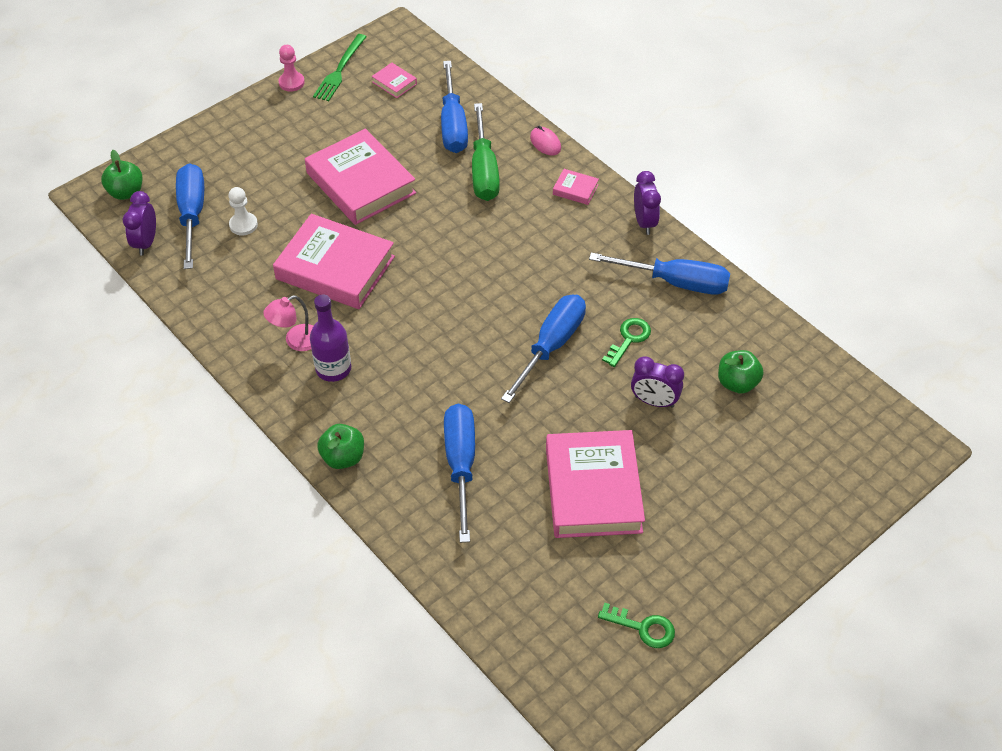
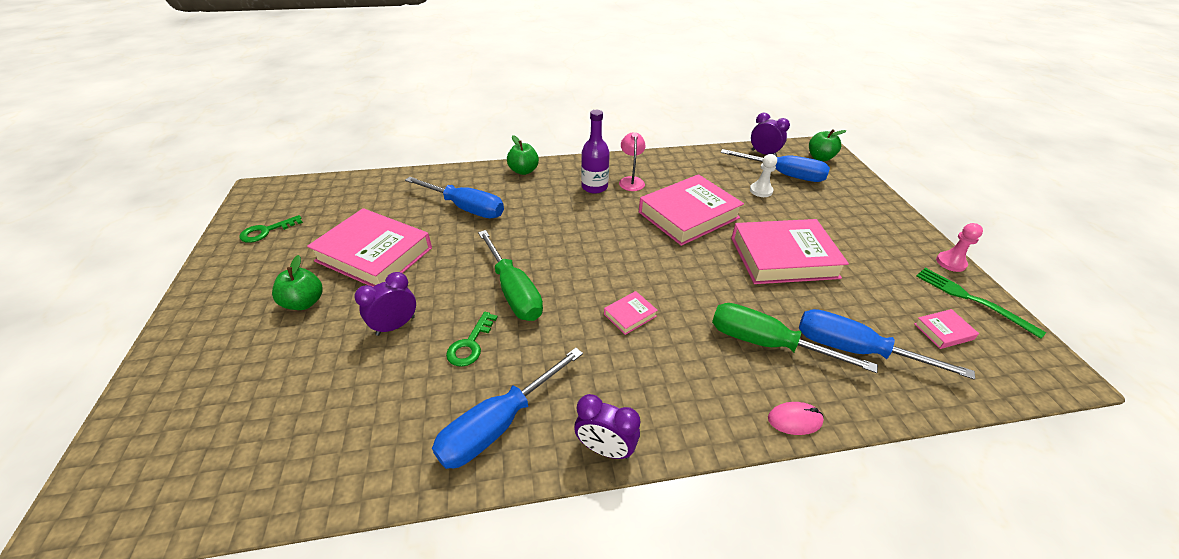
camera: 120 degrees right, 10 degrees down
(552, 345) = (514, 292): blue screwdriver -> green screwdriver
(575, 189) = (698, 408): pink book -> pink book (630, 315)
(629, 339) = (470, 344): green key -> green key turned 45 degrees clockwise
(737, 383) = (340, 399): green apple -> green apple (304, 302)

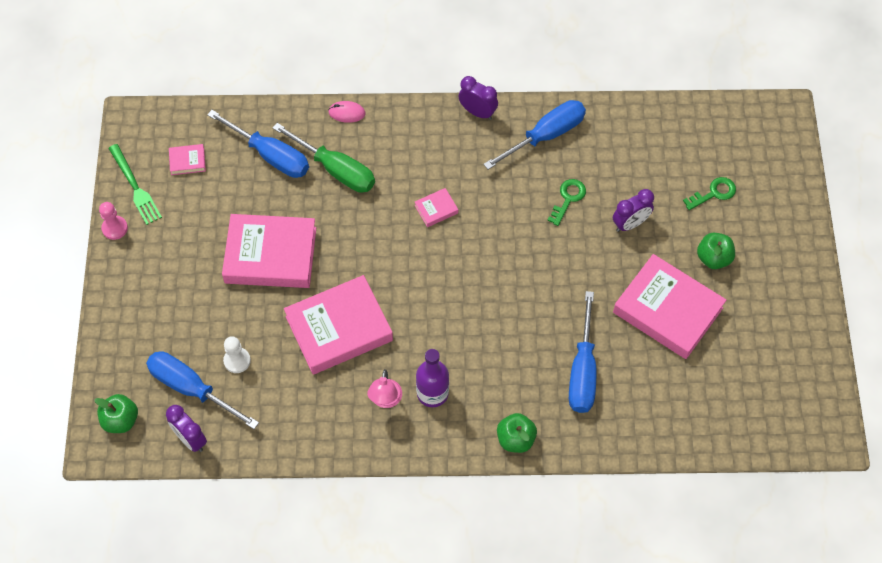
camera: 170 degrees left, 20 degrees up
(266, 231) = (788, 359): green key -> green key (714, 193)
(466, 208) = (582, 371): blue screwdriver -> blue screwdriver turned 120 degrees counterclockwise
(514, 292) = (532, 246): green screwdriver -> none

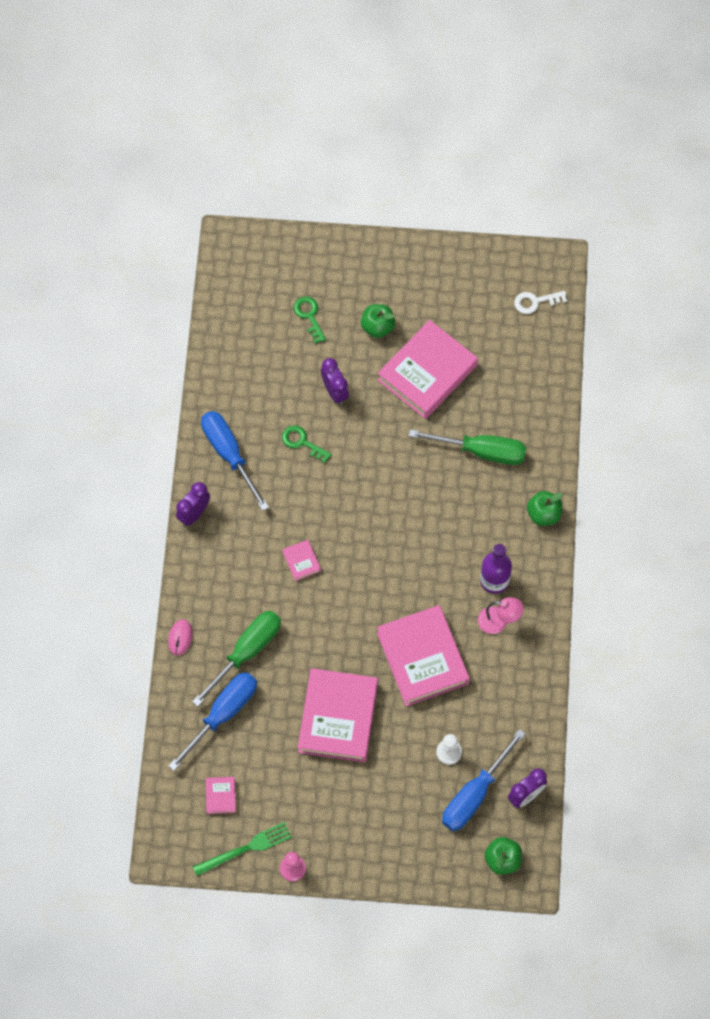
camera: 85 degrees left, 5 degrees up
(582, 371) = (482, 451): blue screwdriver -> green screwdriver
(776, 416) = (535, 302): none -> white key

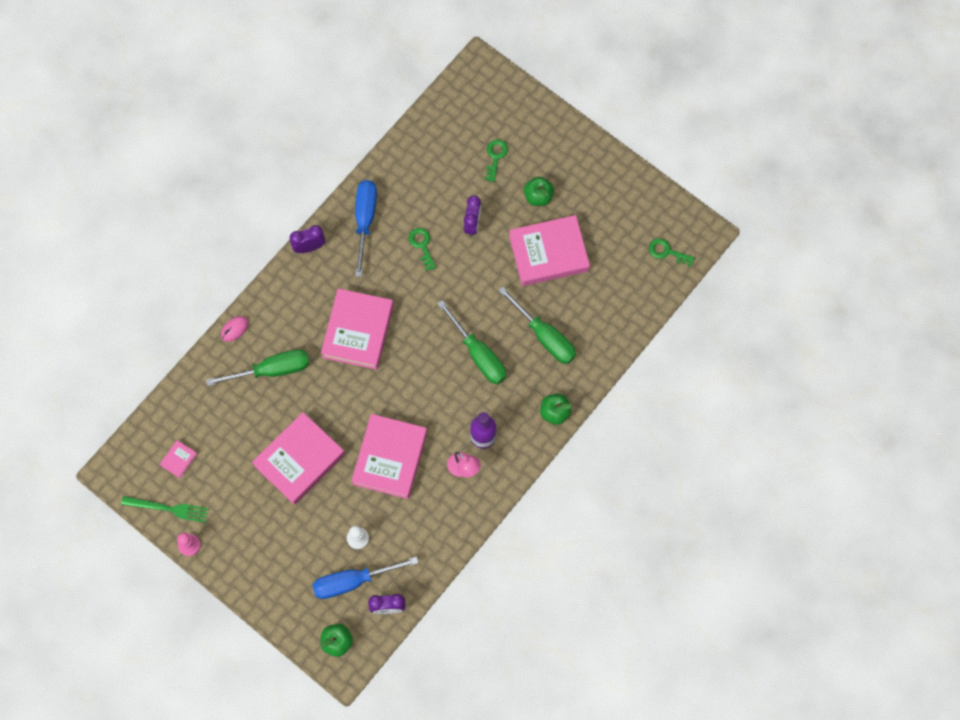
camera: 35 degrees right, 5 degrees up
(223, 713) = (224, 403): blue screwdriver -> none
(301, 561) = (358, 331): pink book -> pink book, size x2.39
(433, 508) = (479, 355): none -> green screwdriver
(535, 302) = (667, 252): white key -> green key

